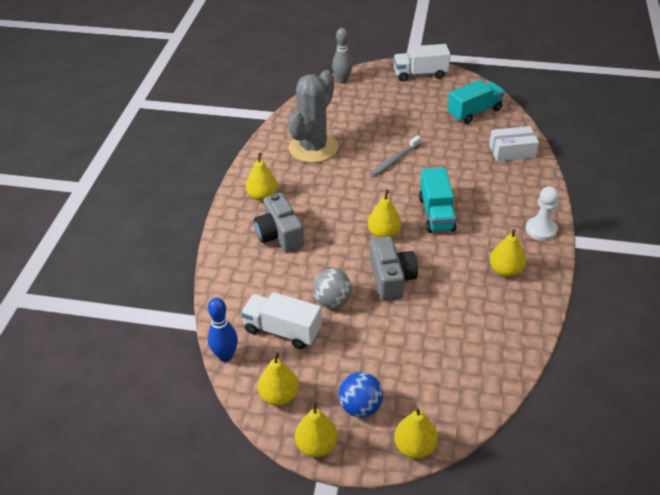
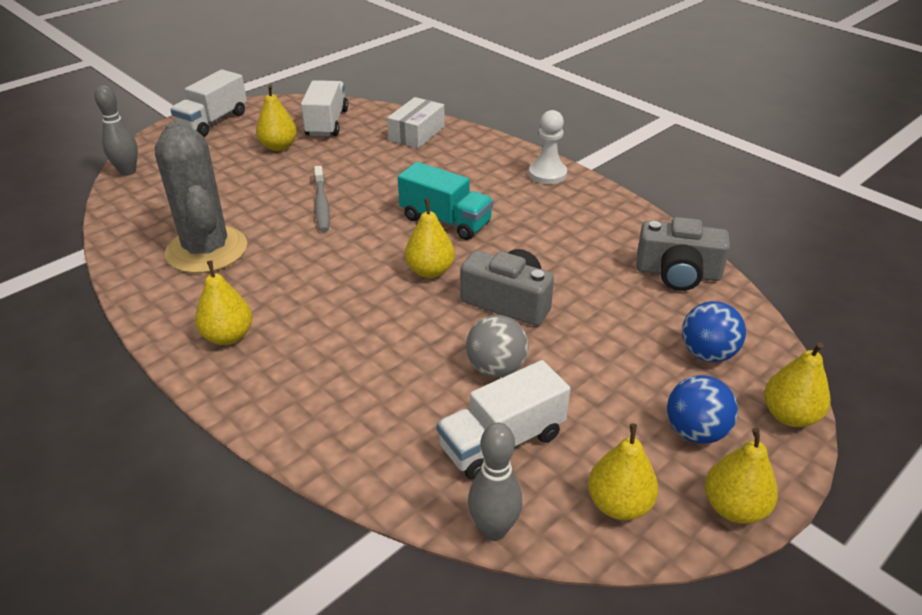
camera: 55 degrees left, 5 degrees down
(225, 356) = (493, 529): blue bowling pin -> grey bowling pin
(279, 234) = (322, 356): grey camera -> grey camera (677, 273)
(434, 386) = (707, 354): none -> blue ball
(474, 112) = (327, 123): turquoise truck -> white truck
(505, 270) = (581, 221): yellow pear -> yellow pear (278, 147)

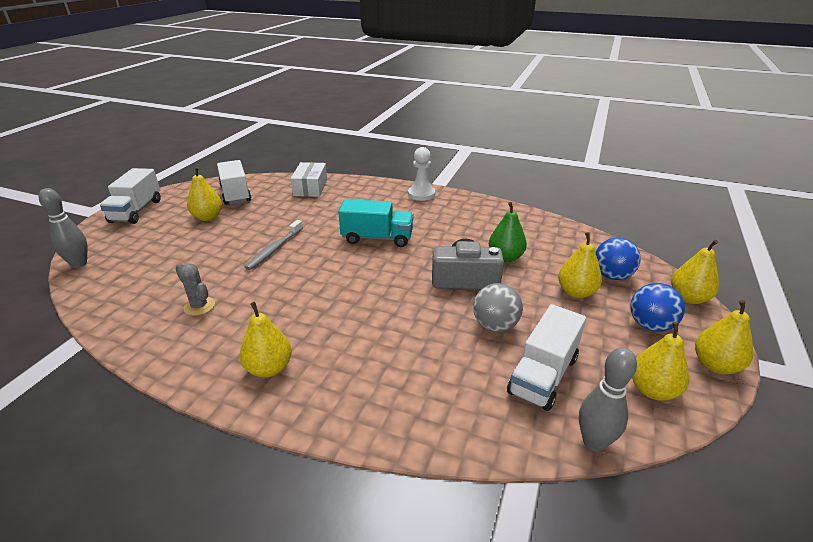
camera: 25 degrees left, 5 degrees down
(206, 250) = (199, 306): grey cactus -> grey cactus, size x0.42
(321, 204) = (274, 249): grey toothbrush -> grey toothbrush turned 60 degrees clockwise
(430, 271) = (394, 274): yellow pear -> yellow pear (576, 292)
(584, 288) = (505, 257): none -> green pear
(677, 273) = (551, 233): grey camera -> none

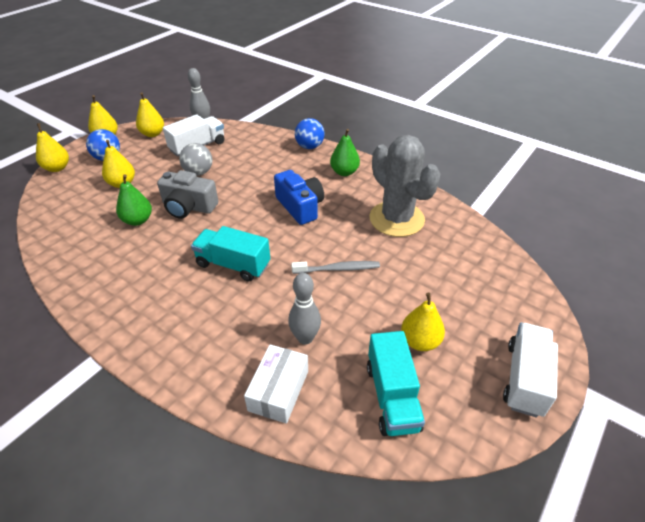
camera: 165 degrees left, 10 degrees up
(79, 264) = (529, 285): grey bowling pin -> grey bowling pin (305, 338)
(199, 306) = (396, 219): grey cactus -> grey cactus, size x2.38
(236, 194) = (392, 396): white truck -> turquoise truck
(269, 368) = (344, 172): yellow pear -> green pear
(274, 249) = (338, 269): grey toothbrush -> grey toothbrush turned 45 degrees clockwise
(327, 301) = (300, 207): none -> blue camera
(421, 194) = (136, 336): white pawn -> none
(612, 276) = (80, 191): blue ball -> blue ball (309, 147)

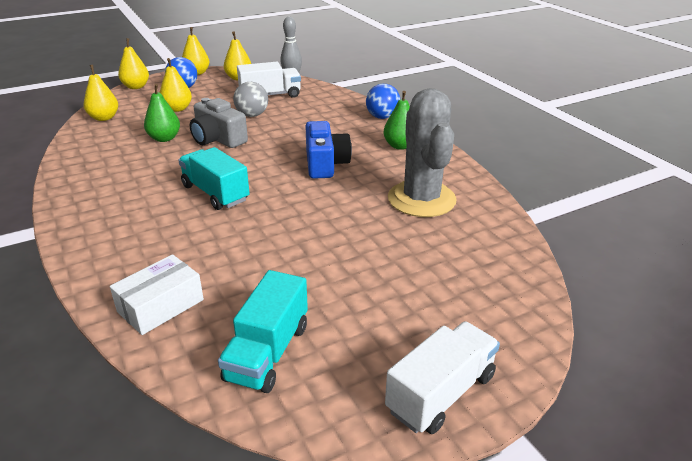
camera: 25 degrees right, 10 degrees down
(305, 338) = (227, 272): grey bowling pin -> none
(338, 269) = (315, 225): grey toothbrush -> none
(420, 341) = (345, 314): yellow pear -> yellow pear (104, 118)

